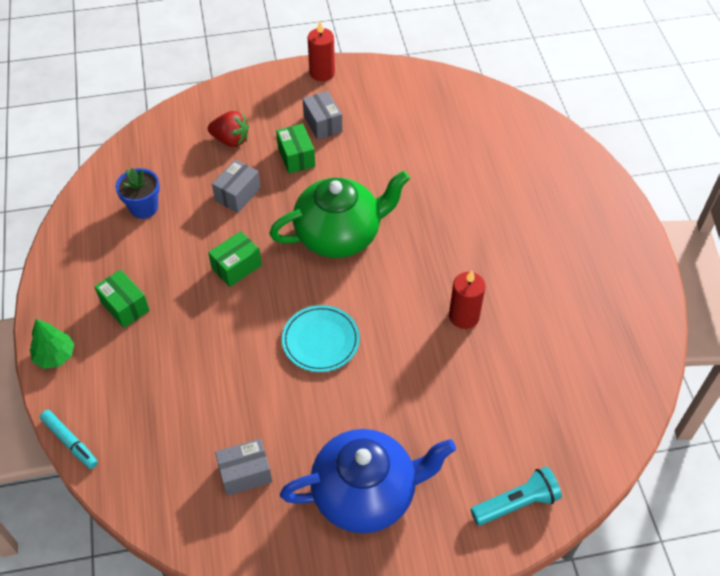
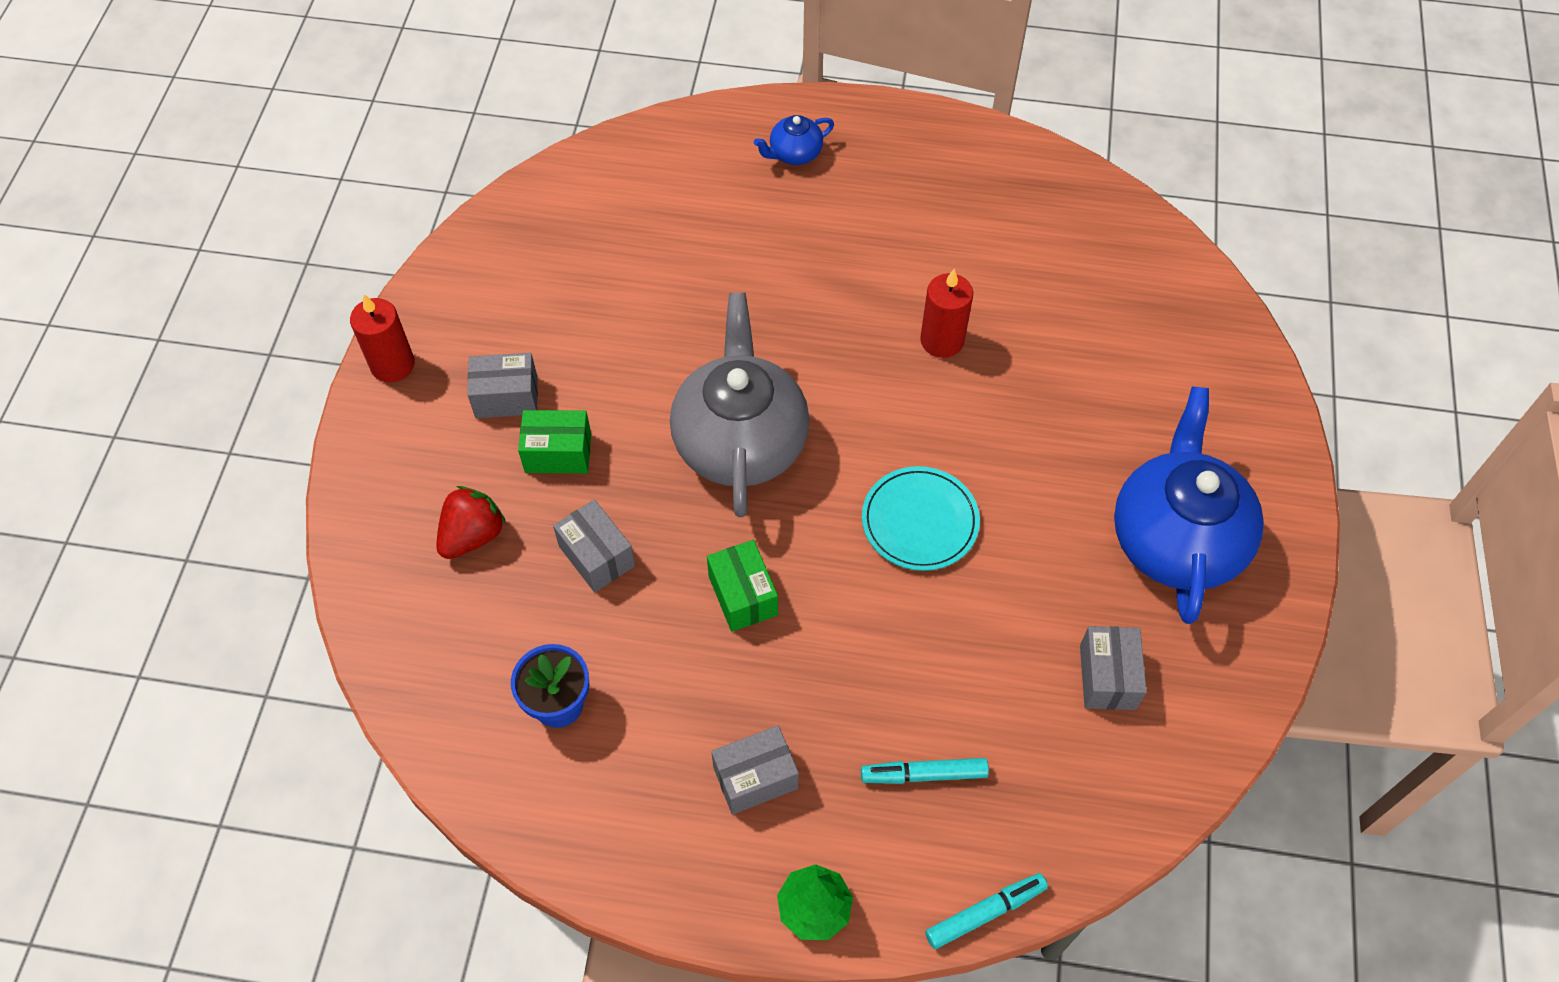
camera: 70 degrees left, 5 degrees up
(125, 306) = (755, 778): green box -> grey box
(149, 388) = (924, 774): none -> turquoise marker
(339, 235) = (740, 441): green teapot -> grey teapot
(516, 503) = (1231, 382): turquoise flashlight -> none
(572, 197) = (794, 154): none -> blue teapot

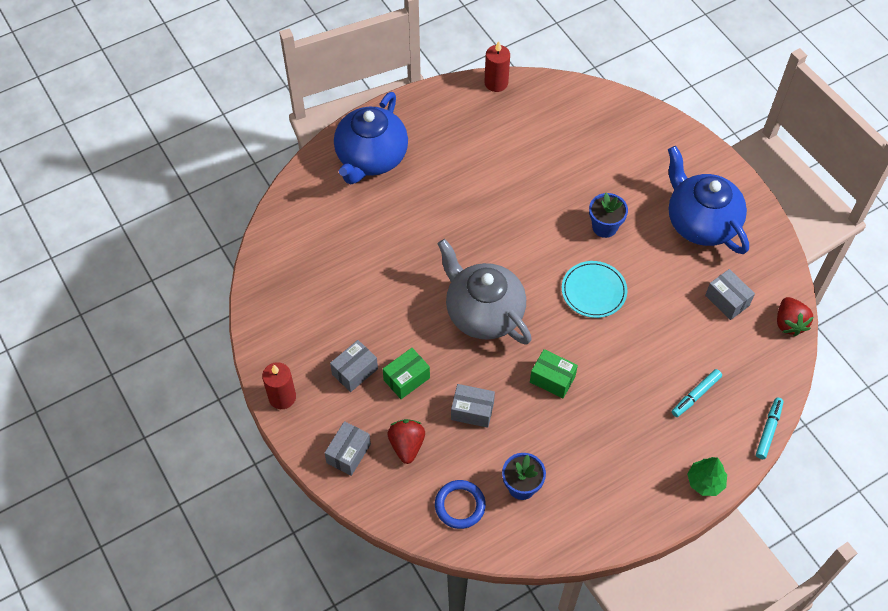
camera: 40 degrees left, 0 degrees up
(456, 664) = (460, 505): none -> blue ring
(755, 778) = (632, 450): grey box -> grey box (348, 453)
(794, 154) = (371, 158): blue teapot -> blue teapot, size x2.26
(942, 340) = (525, 203): red candle -> red candle (496, 83)
(1022, 447) = (604, 227): none -> blue flower pot
(1175, 782) = (789, 323): none -> red strawberry

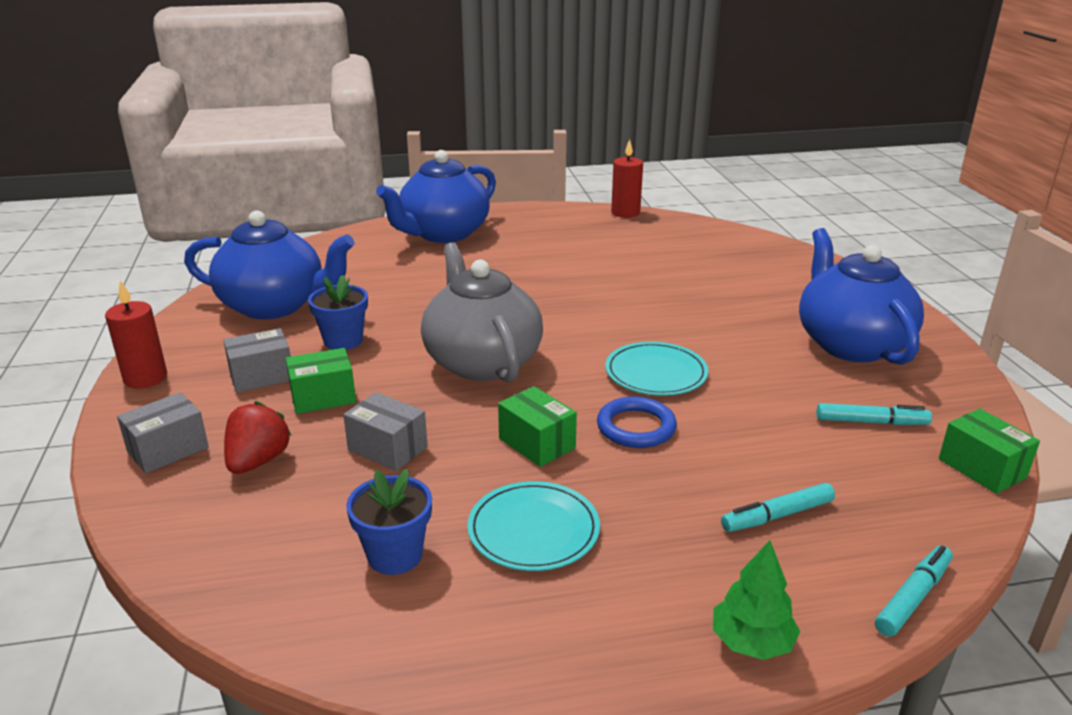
camera: 20 degrees right, 30 degrees down
(308, 293) = (275, 306): none -> blue teapot
(460, 505) = (271, 552): blue ring -> blue ring (636, 427)
(580, 446) = (533, 530): none -> turquoise plate
(604, 227) = (703, 324): blue flower pot -> blue flower pot (343, 340)
(727, 300) = (871, 422): grey box -> turquoise marker
(789, 323) = (982, 468): red strawberry -> green box

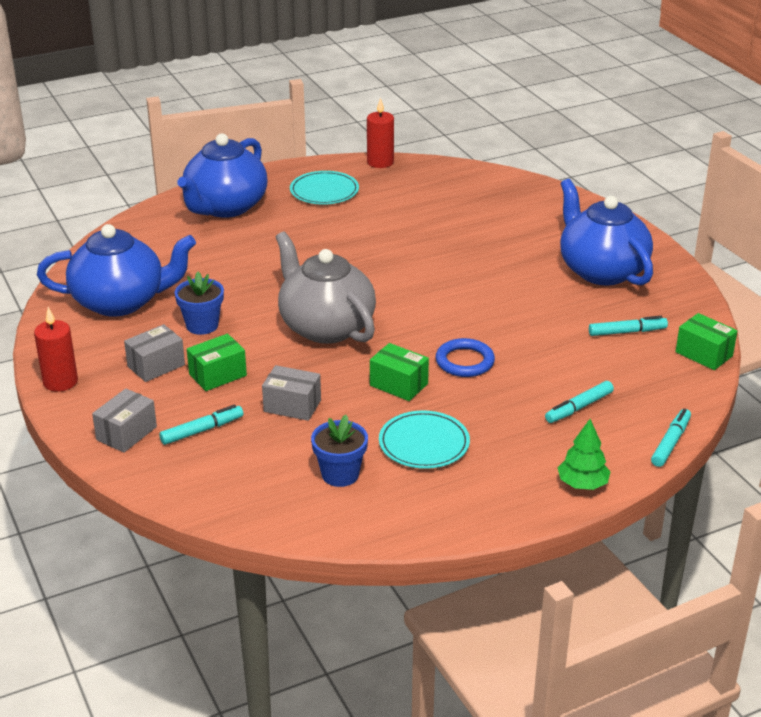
camera: 15 degrees left, 5 degrees up
(258, 461) = (202, 430): red strawberry -> turquoise marker
(656, 373) = (463, 316): turquoise plate -> turquoise plate (324, 191)

